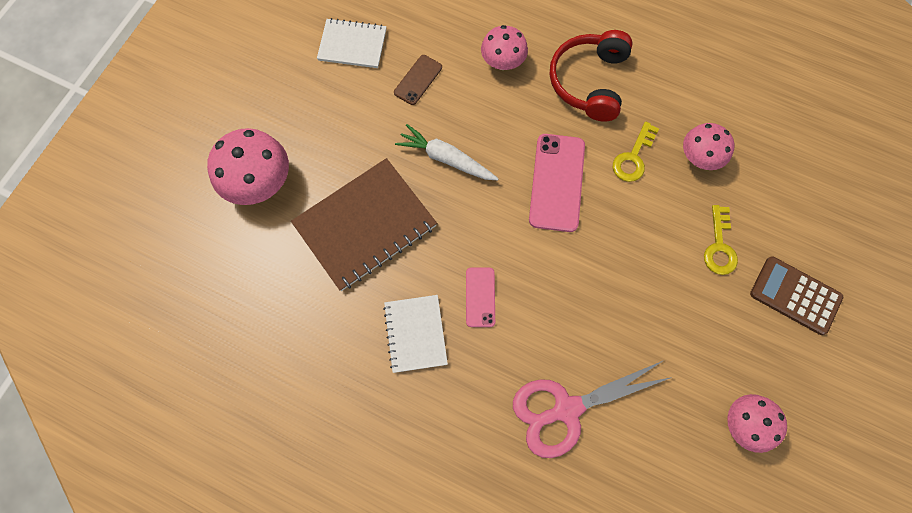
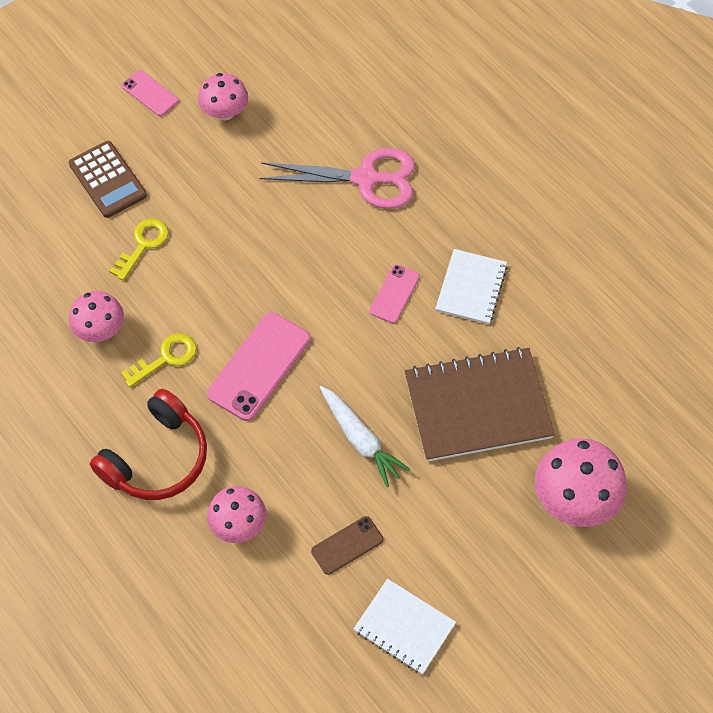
camera: 155 degrees left, 10 degrees down
(828, 411) = (150, 93): none -> pink phone

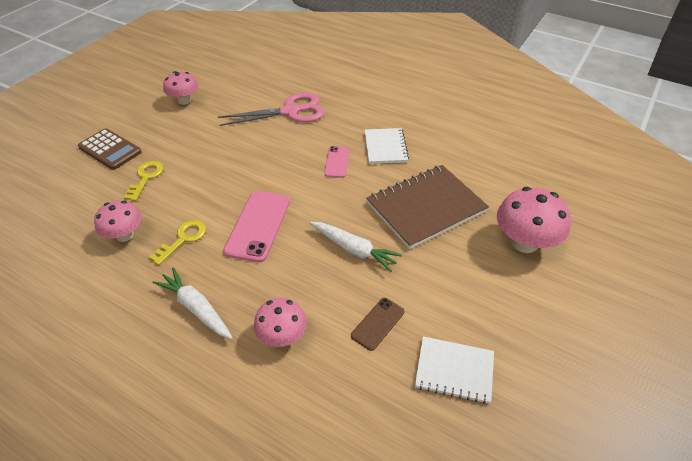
camera: 20 degrees left, 15 degrees down
(150, 93) = (130, 102): pink phone -> none
(157, 458) = (196, 308): red headphones -> white carrot

